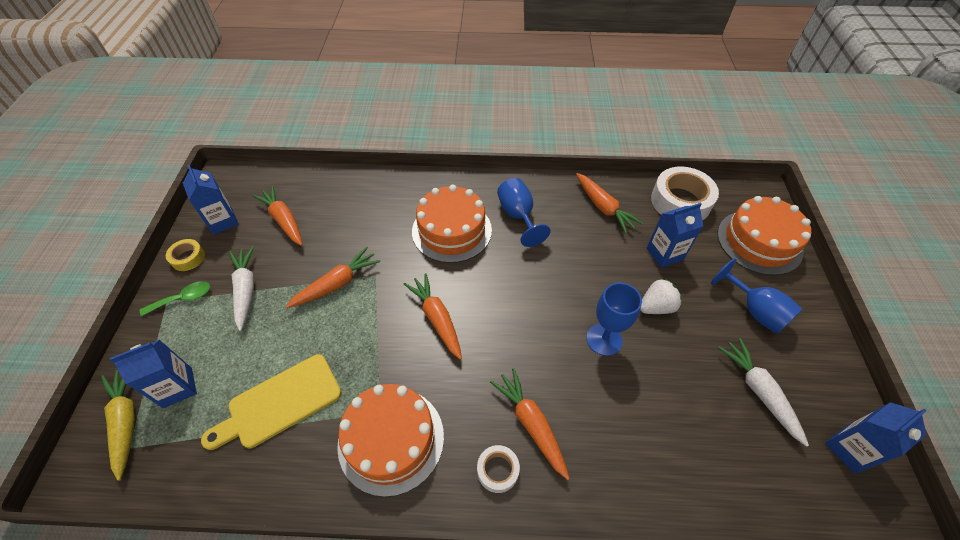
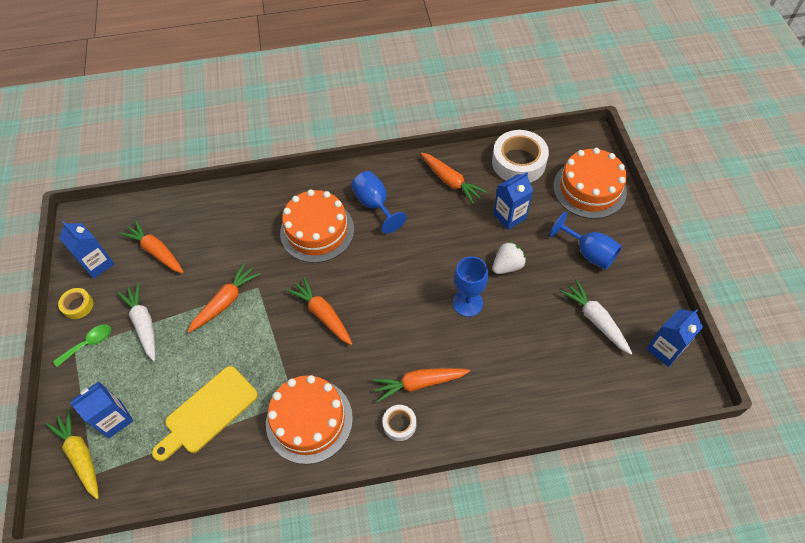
camera: 10 degrees left, 5 degrees up
(531, 423) = (419, 383): orange carrot -> orange carrot turned 60 degrees counterclockwise

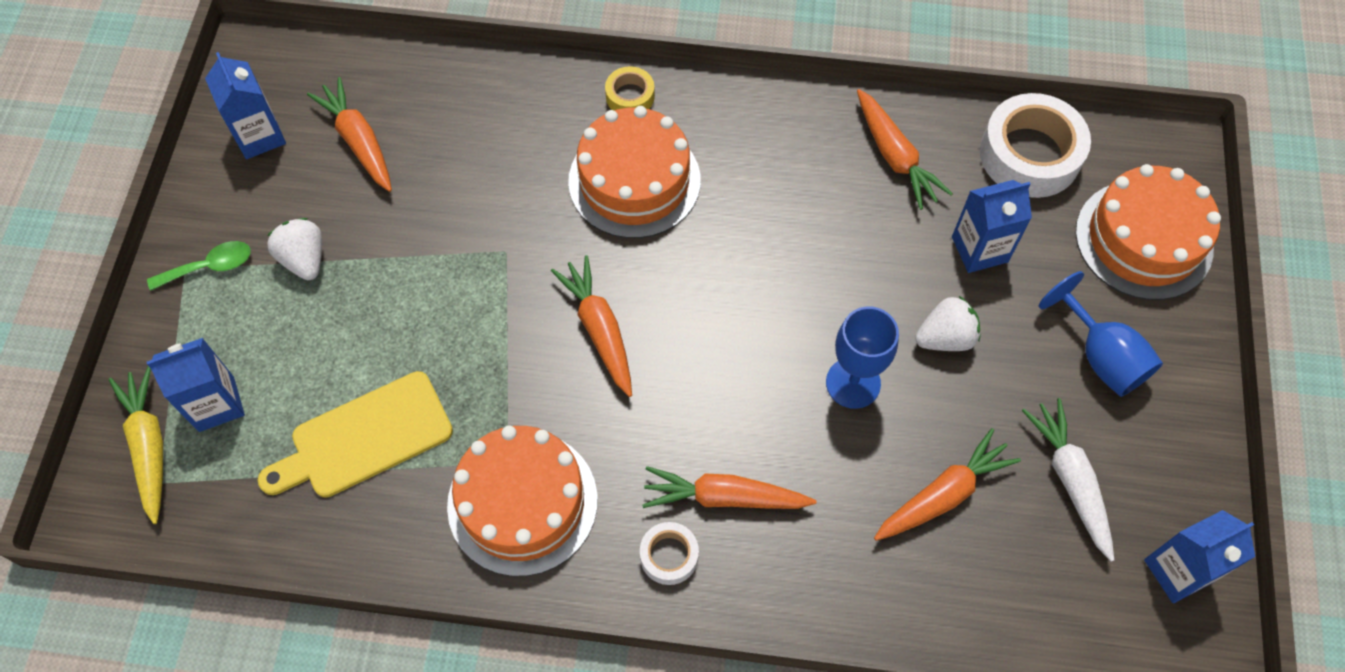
camera: 15 degrees right, 5 degrees up
(78, 305) = (210, 198): yellow tape -> yellow tape (630, 96)
(143, 324) = (304, 259): white carrot -> white strawberry
(225, 301) = (446, 260): orange carrot -> orange carrot (943, 494)
(375, 204) = (748, 161): blue goblet -> none

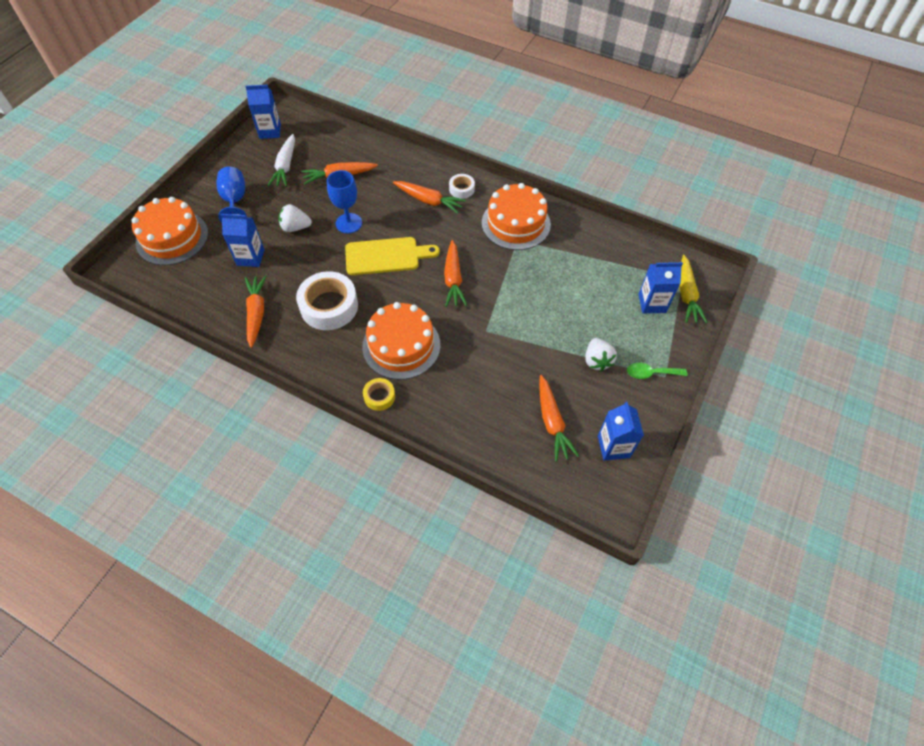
camera: 160 degrees left, 5 degrees down
(364, 438) = (581, 267): yellow cutting board -> yellow cutting board (386, 256)
(1029, 155) = (188, 292): white tape -> white tape (329, 306)

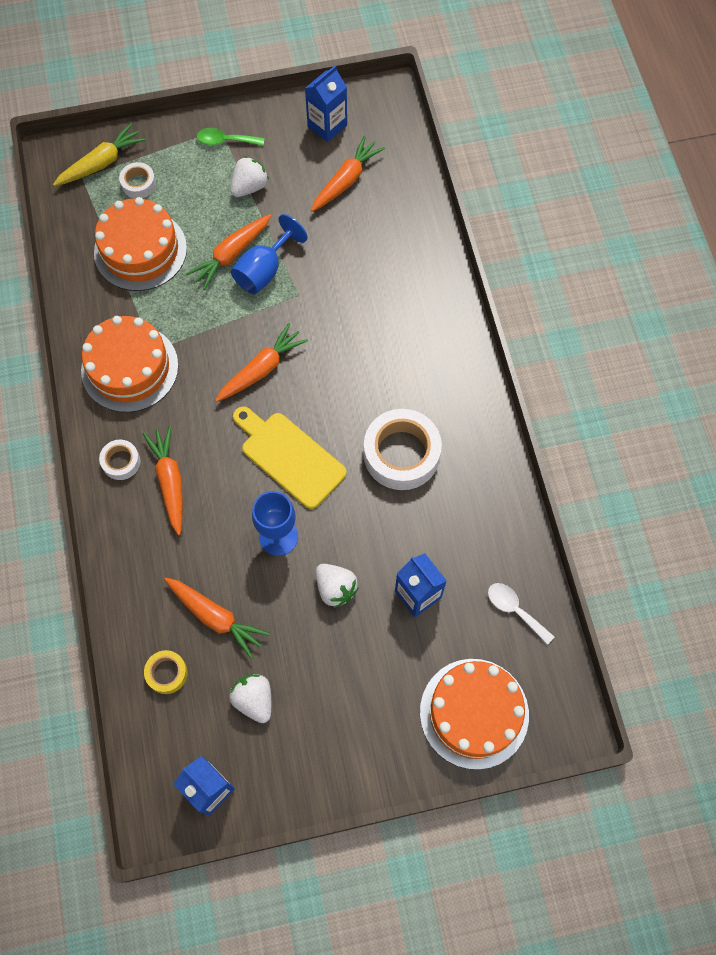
camera: 130 degrees left, 10 degrees up
(190, 291) = (515, 610): none -> white spoon
(235, 201) = (359, 701): blue goblet -> blue goblet (264, 271)
(256, 313) = (474, 515): orange carrot -> orange carrot (231, 255)
(285, 166) = (254, 700): white carrot -> white strawberry
(379, 396) = (451, 325): yellow tape -> yellow tape (167, 673)
(401, 345) = (383, 351): orange cake -> orange cake (140, 250)
(651, 373) = (225, 141): green spoon -> green spoon turned 135 degrees clockwise
(652, 303) = (138, 184): blue carton -> white tape

